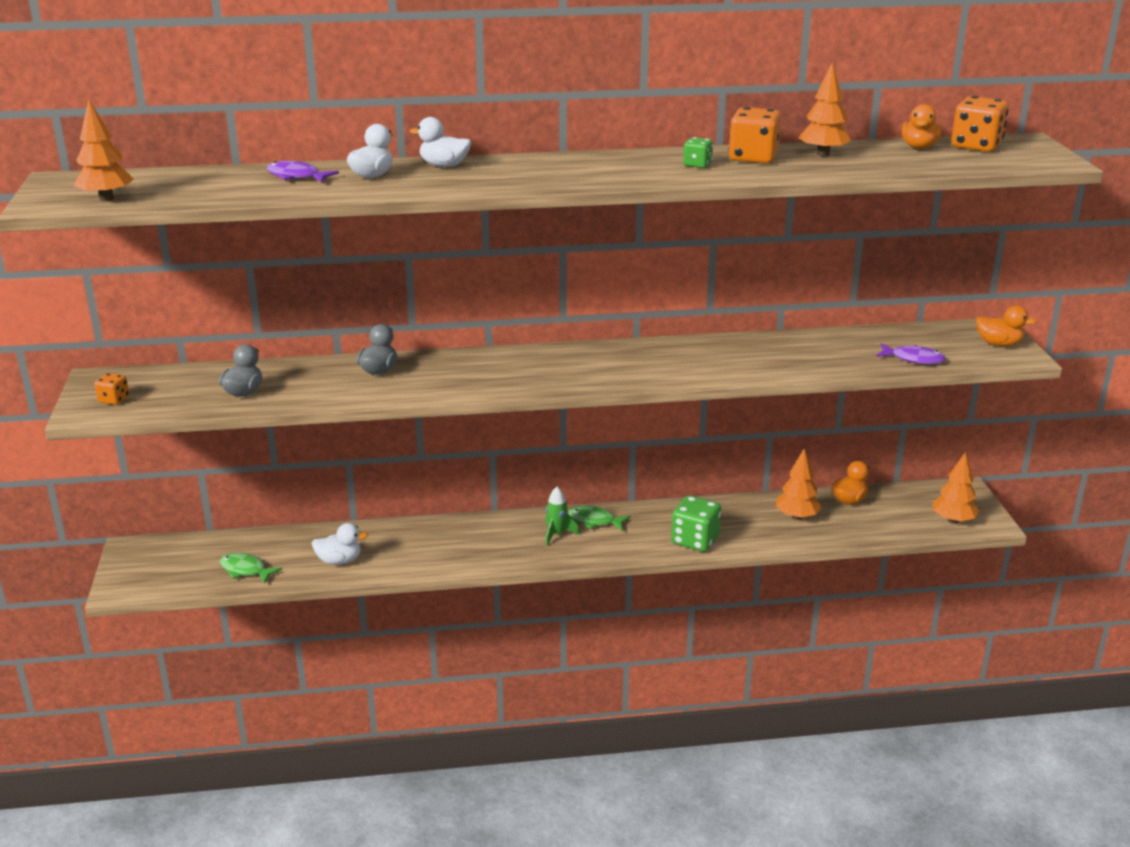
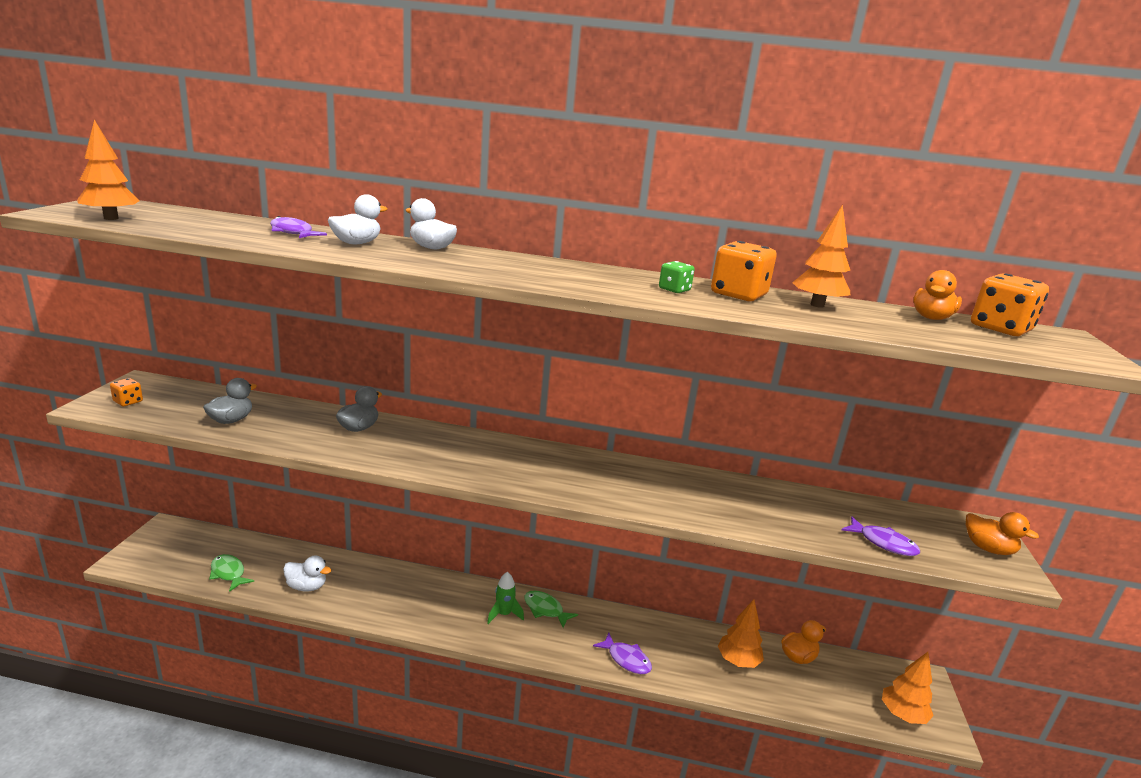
camera: 15 degrees right, 5 degrees down
(695, 540) = (626, 659): green dice -> purple fish

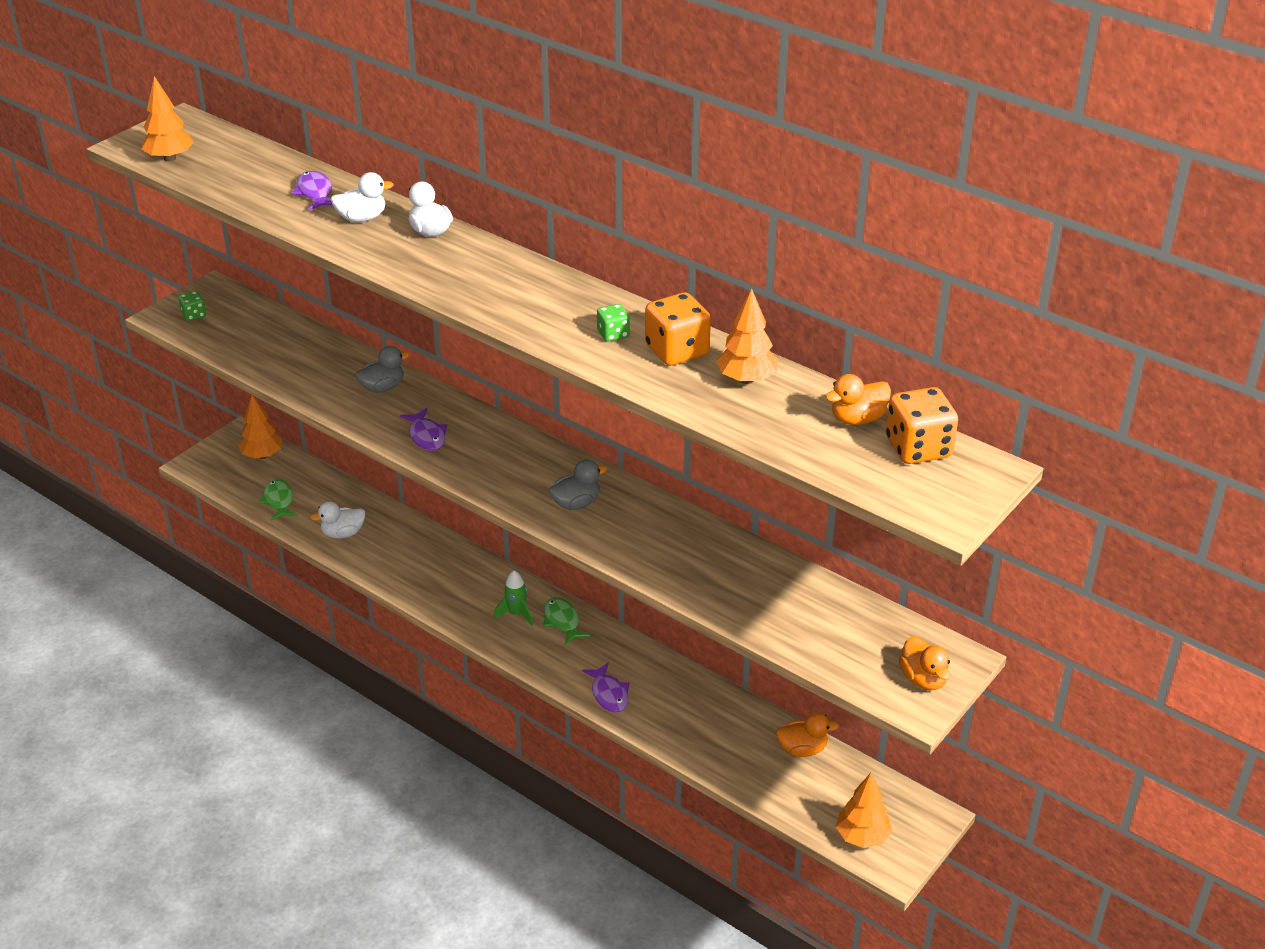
camera: 30 degrees right, 15 degrees up
(128, 401) = (194, 315): orange dice -> green dice
(231, 420) = (272, 355): grey duck -> grey duck (576, 503)
(307, 586) = (343, 533): white duck -> white duck turned 120 degrees clockwise
(738, 661) = (728, 732): orange tree -> orange tree (262, 455)
(883, 543) = (806, 642): purple fish -> purple fish (426, 436)

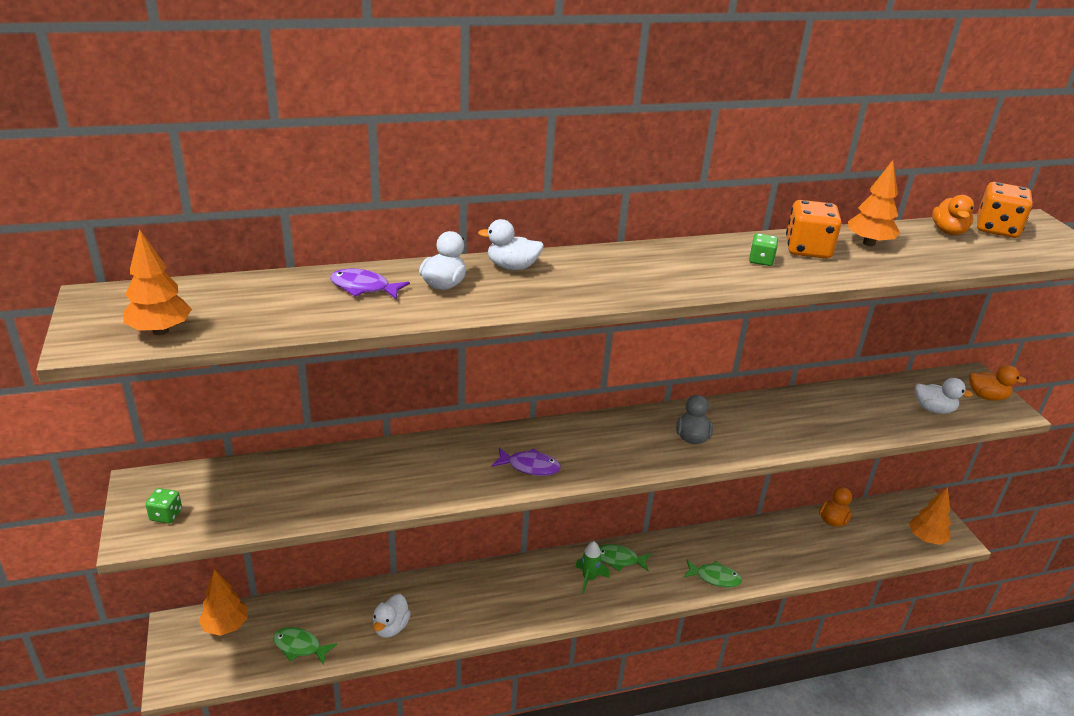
camera: 55 degrees left, 5 degrees down
(382, 387) = (435, 458): grey duck -> none
(609, 694) = (714, 577): purple fish -> green fish
(837, 644) = (933, 409): none -> white duck

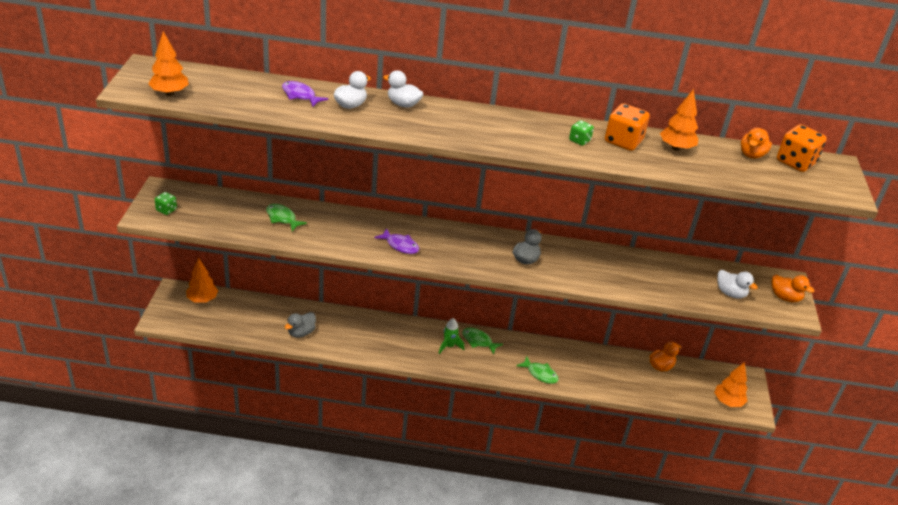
camera: 20 degrees right, 5 degrees up
(300, 647) = (240, 325): green fish -> green fish (282, 218)
(391, 627) = (301, 332): white duck -> grey duck

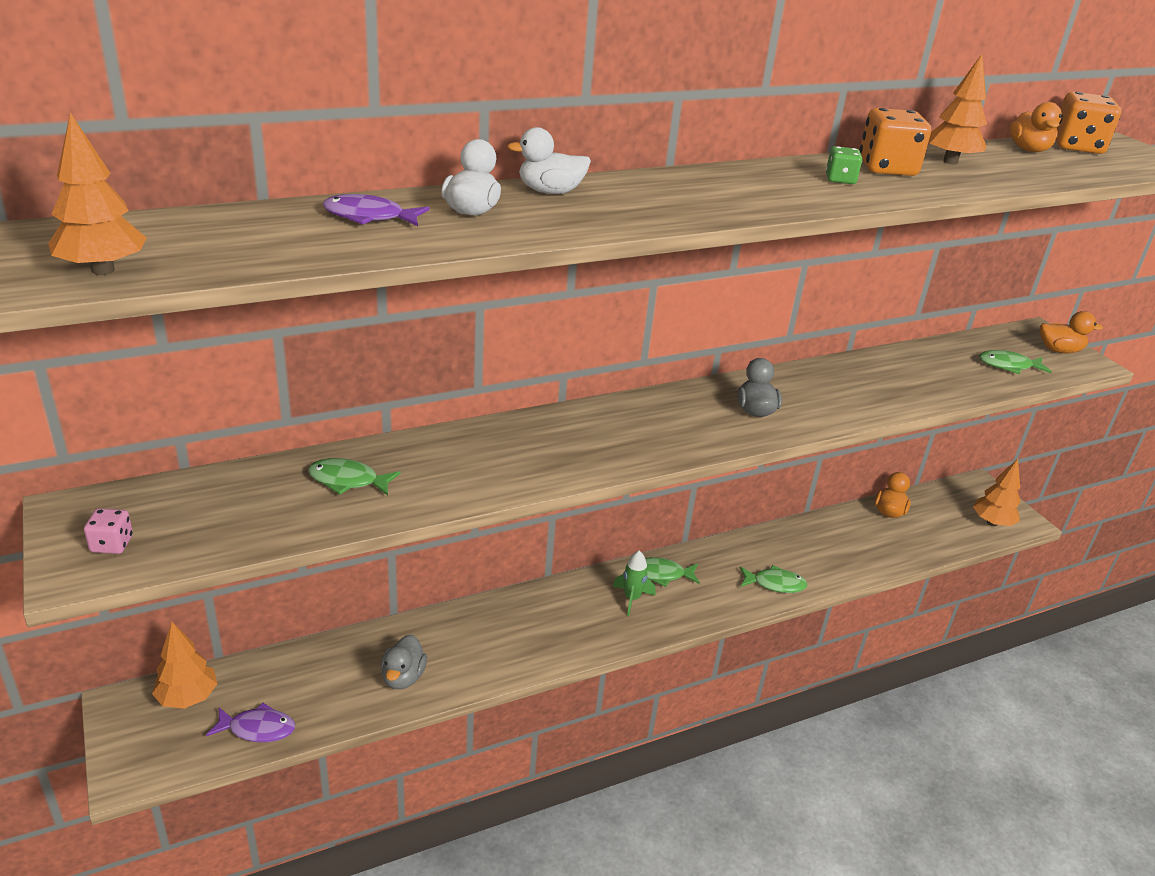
camera: 30 degrees left, 5 degrees down
(166, 210) = (112, 544): green dice -> pink dice
(400, 245) = (574, 454): purple fish -> purple fish (257, 729)
(730, 293) = (1008, 366): white duck -> green fish

